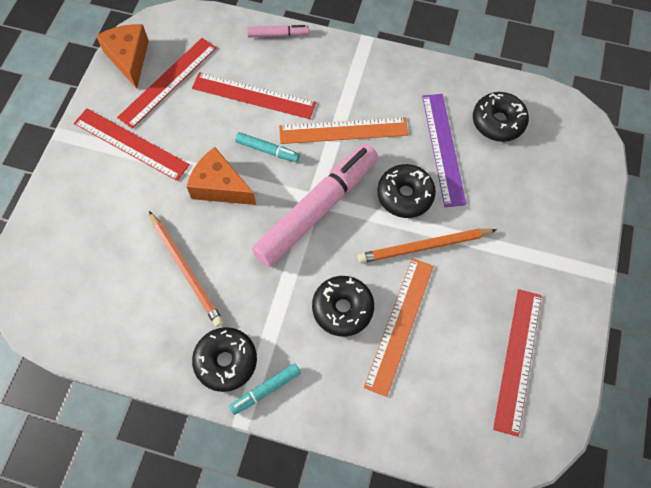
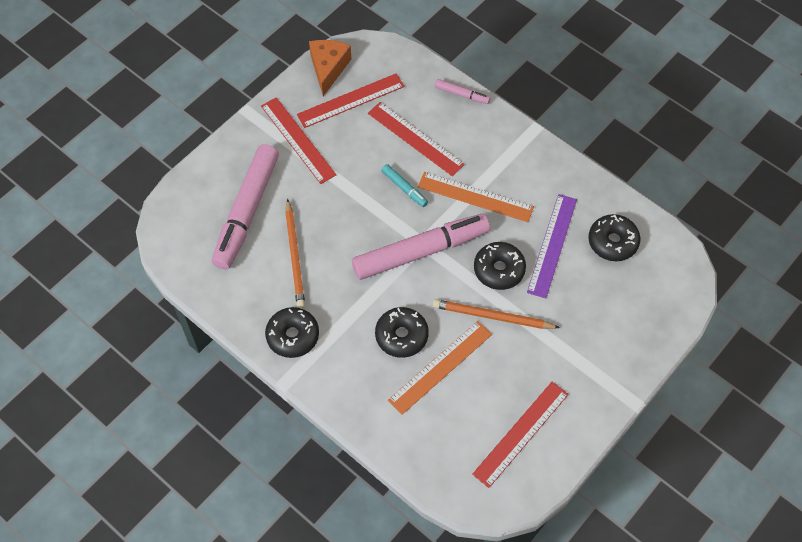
camera: 25 degrees right, 5 degrees down
(110, 243) = (246, 212): none -> pink marker
(220, 186) = (352, 202): orange cheese -> none
(265, 390) = (312, 369): turquoise marker -> none

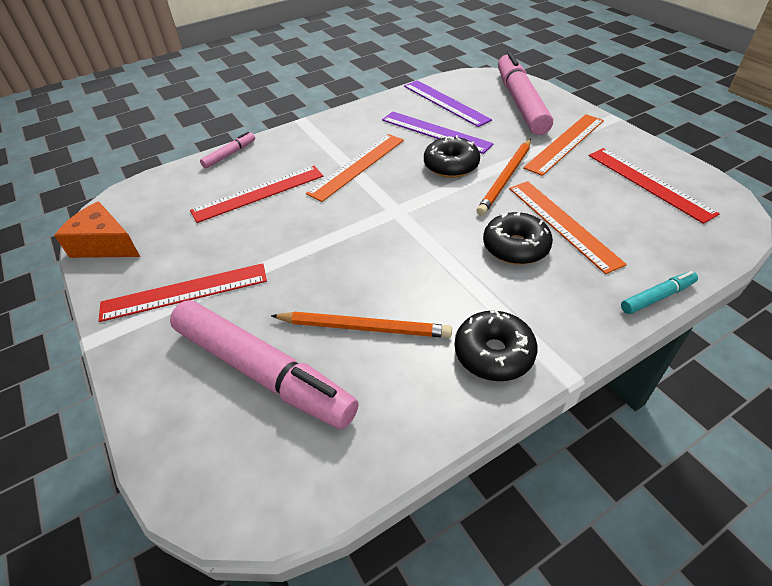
camera: 70 degrees left, 15 degrees down
(351, 100) = (167, 233): red ruler -> none
(404, 188) = (317, 212): turquoise marker -> turquoise marker (657, 297)
(421, 252) = (407, 213): pink marker -> pink marker (520, 102)
(567, 360) = (565, 143): none -> orange ruler
(612, 242) = (445, 102): black donut -> purple ruler

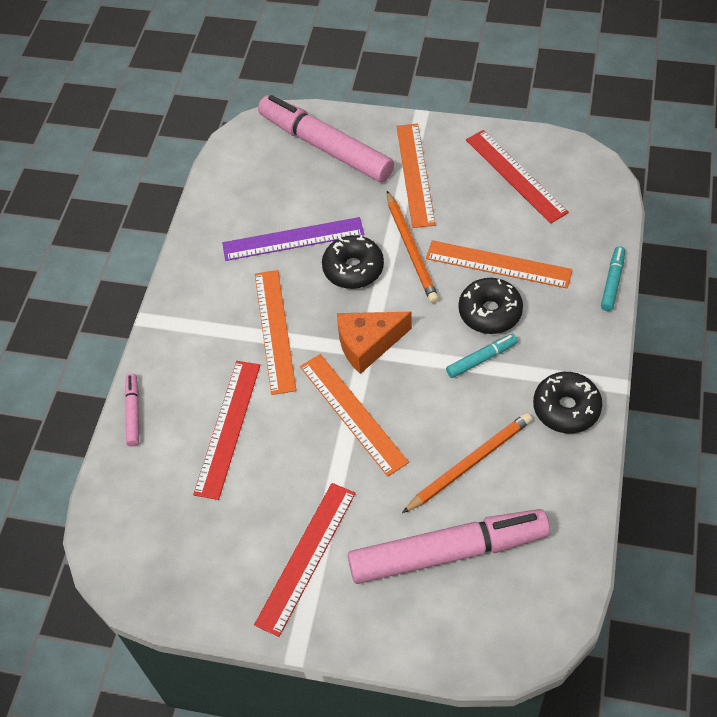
camera: 45 degrees left, 10 degrees up
(105, 244) = (169, 588): orange cheese -> orange cheese (368, 344)
(334, 237) = (352, 413): none -> orange ruler
(445, 102) = (257, 194): purple ruler -> none
(468, 270) = (481, 359): none -> turquoise marker
(649, 183) = (515, 175): red ruler -> red ruler turned 45 degrees clockwise

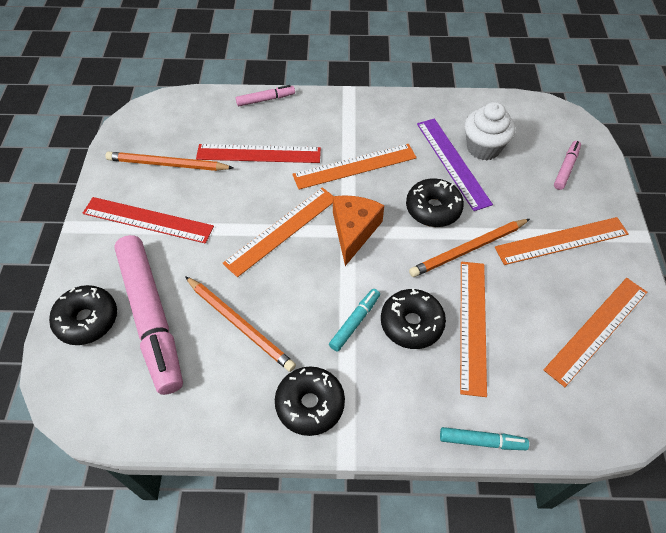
camera: 75 degrees right, 0 degrees up
(218, 534) = (167, 164): none -> orange pencil
(279, 208) = (483, 148): none -> white cupcake
(325, 147) = (566, 168): pink marker -> pink marker, size x0.43
(368, 344) = (354, 231): orange cheese -> orange cheese turned 45 degrees clockwise
(441, 622) = (87, 320): none -> black donut
(481, 359) = (355, 322): turquoise marker -> turquoise marker turned 105 degrees counterclockwise
(515, 175) = (597, 330): red ruler -> orange ruler

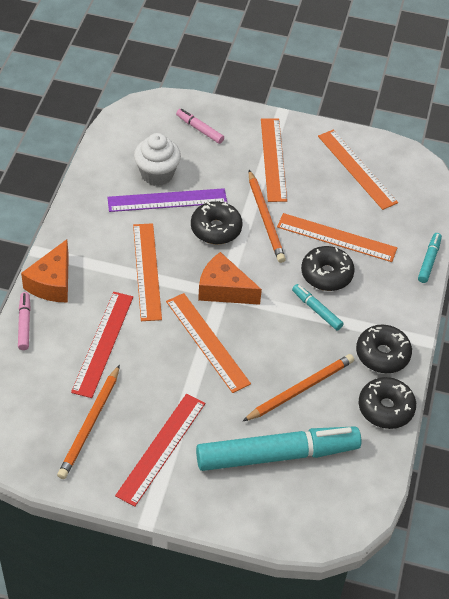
camera: 80 degrees left, 5 degrees down
(87, 320) = (267, 506): black donut -> black donut (385, 408)
(151, 317) = (277, 455): pink marker -> turquoise marker
(316, 106) = (52, 283): none -> orange cheese

